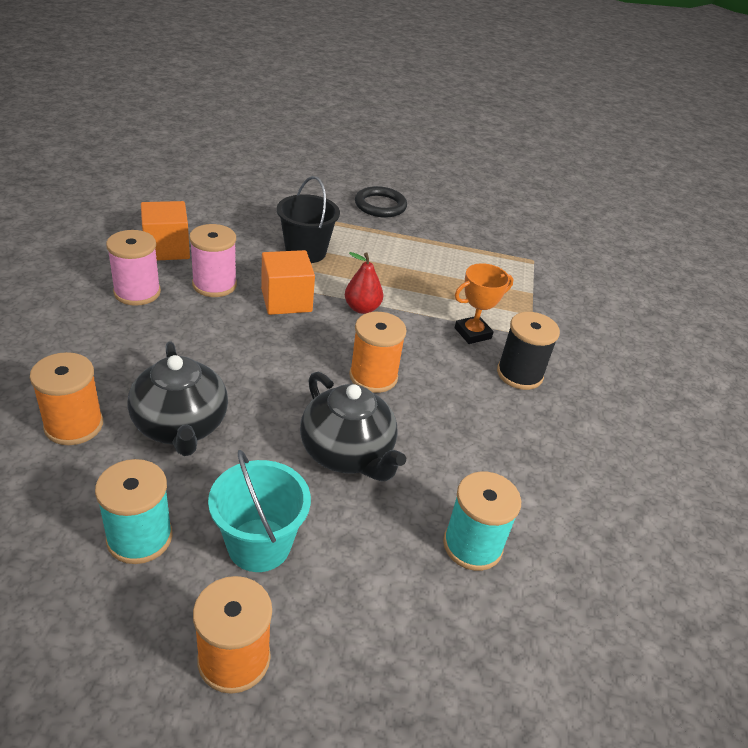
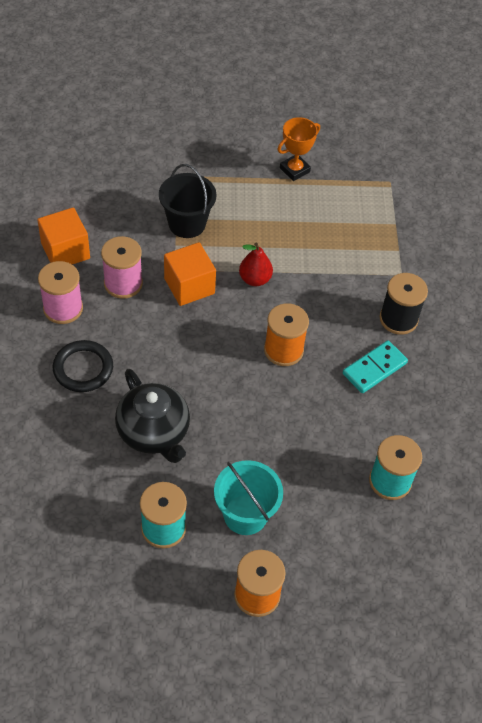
camera: 10 degrees left, 15 degrees up
(74, 425) = (76, 450): orange spool -> none
(347, 453) = (284, 426): black teapot -> none
(380, 205) = (236, 144): black ring -> black ring (83, 368)
(472, 333) = (353, 284): orange trophy -> orange trophy (294, 170)
(479, 416) = (374, 368): none -> turquoise domino

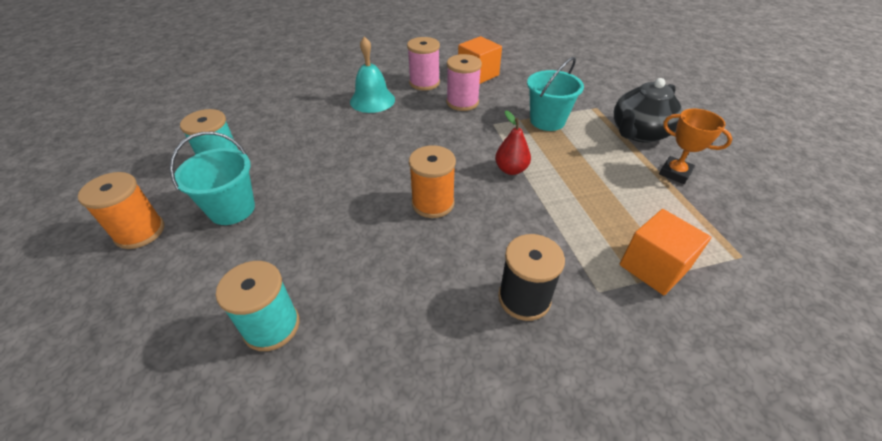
camera: 80 degrees right, 10 degrees down
(83, 368) = (372, 100): black ring -> turquoise bell
(154, 432) = (318, 142): black teapot -> black teapot (639, 133)
(187, 224) = (547, 121): black bucket -> turquoise bucket
(189, 286) = (479, 134): orange cube -> orange cube (653, 267)
(374, 368) = (436, 284): turquoise domino -> none

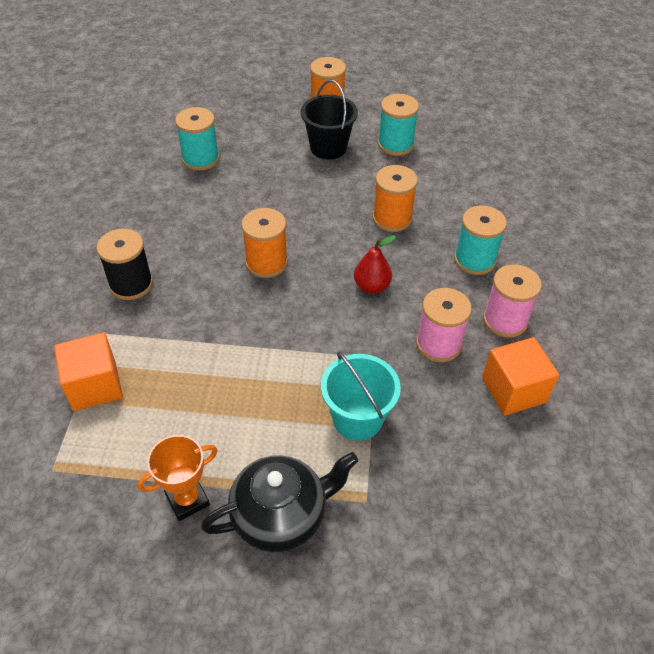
camera: 110 degrees right, 5 degrees up
(232, 209) = (328, 147): turquoise bucket -> black bucket
(339, 144) = (392, 218): none -> orange spool
(372, 100) = (474, 260): turquoise bell -> turquoise spool
(511, 169) = (281, 339): red pear -> red pear (372, 286)
(639, 133) = (281, 515): black teapot -> black teapot turned 90 degrees clockwise

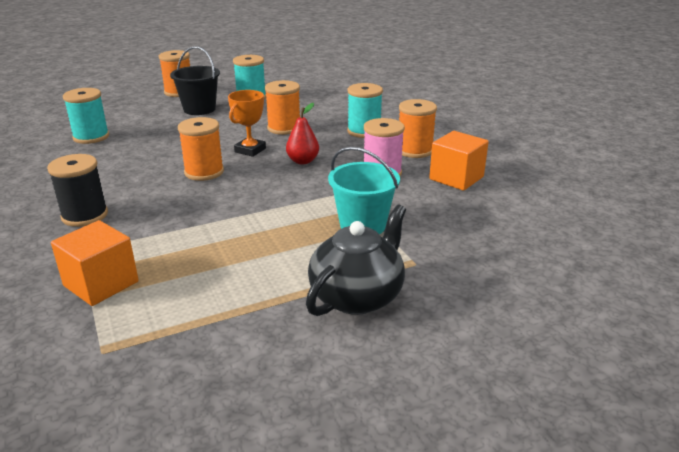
camera: 30 degrees left, 20 degrees down
(187, 500) = (264, 319): orange trophy -> orange trophy (250, 150)
(505, 320) = (414, 151): pink spool -> orange spool

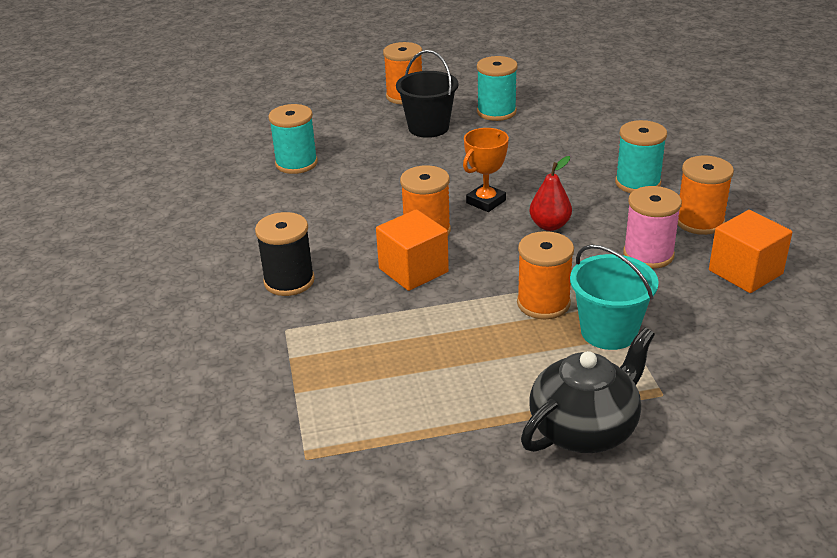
camera: 15 degrees right, 5 degrees up
(101, 284) = (306, 375): orange cube -> orange cube (413, 270)
(284, 128) = (533, 169): orange spool -> orange spool (543, 303)

